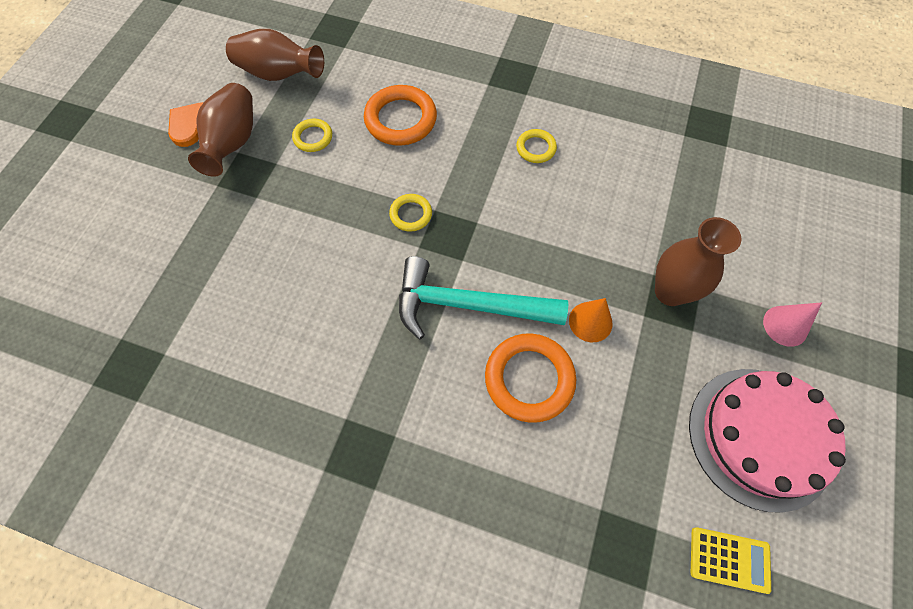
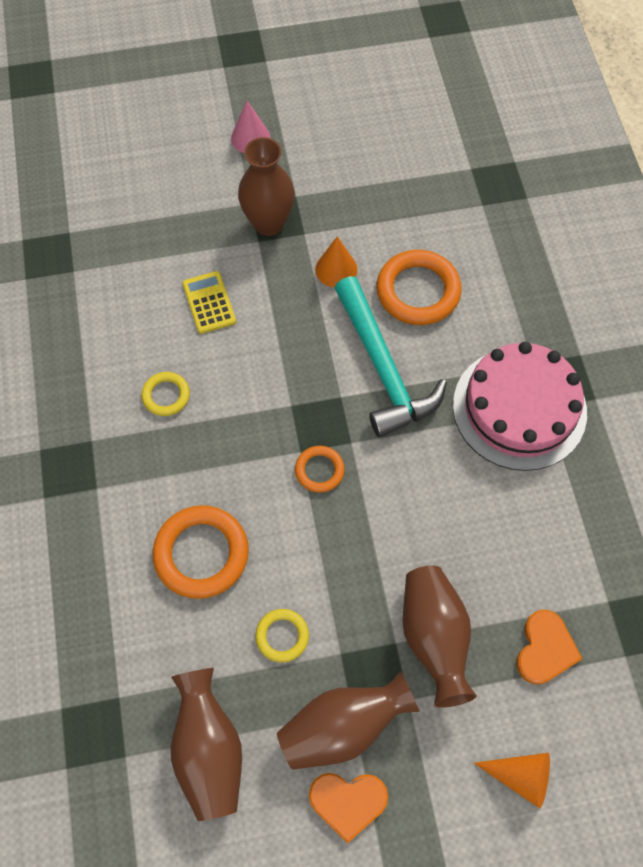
camera: 120 degrees left, 0 degrees up
(118, 221) = (520, 776): none -> orange cone
(173, 286) = (545, 649): none -> orange heart
(240, 221) = (434, 637): none -> brown vase
(411, 214) = (319, 470): yellow ring -> orange ring
(729, 559) = (460, 123): yellow calculator -> yellow calculator (209, 303)
(760, 437) = (359, 129): pink cake -> pink cake (519, 408)

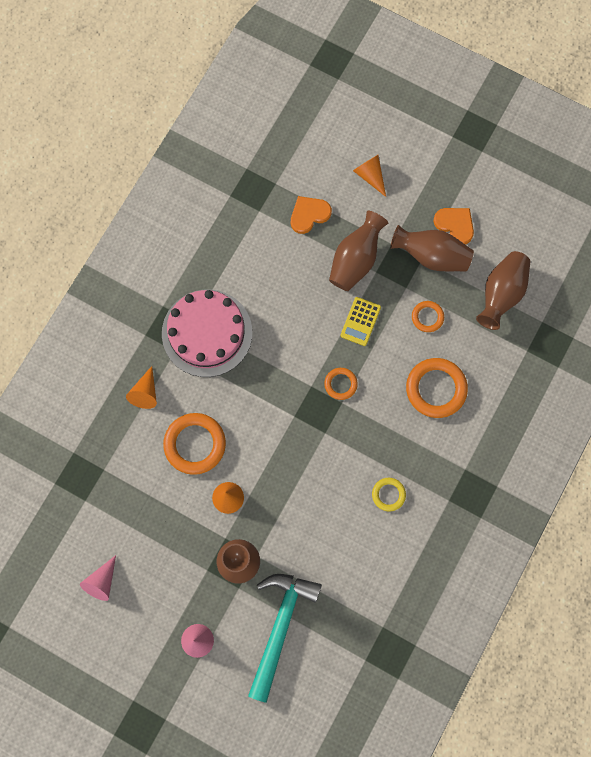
camera: 140 degrees left, 10 degrees up
(209, 303) = (319, 536): yellow calculator -> yellow calculator (360, 321)
(282, 636) = (427, 317): yellow ring -> orange ring
(383, 368) = (257, 414): turquoise hammer -> turquoise hammer (280, 627)
(385, 120) = (102, 582): none -> pink cone
(518, 300) = (145, 392): none -> orange cone

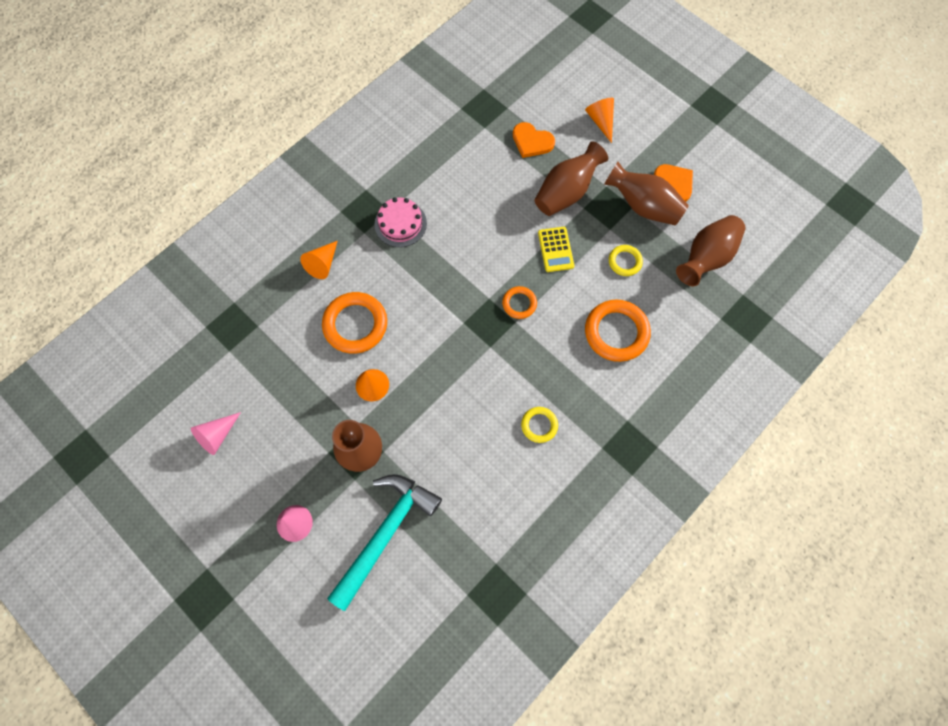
camera: 15 degrees right, 5 degrees down
(207, 333) = (400, 223): pink cake -> pink cake, size x0.57
(309, 215) = (532, 142): orange heart -> orange heart turned 135 degrees counterclockwise
(360, 321) = (555, 249): yellow calculator -> yellow calculator turned 45 degrees counterclockwise
(427, 317) = (624, 261): orange ring -> yellow ring

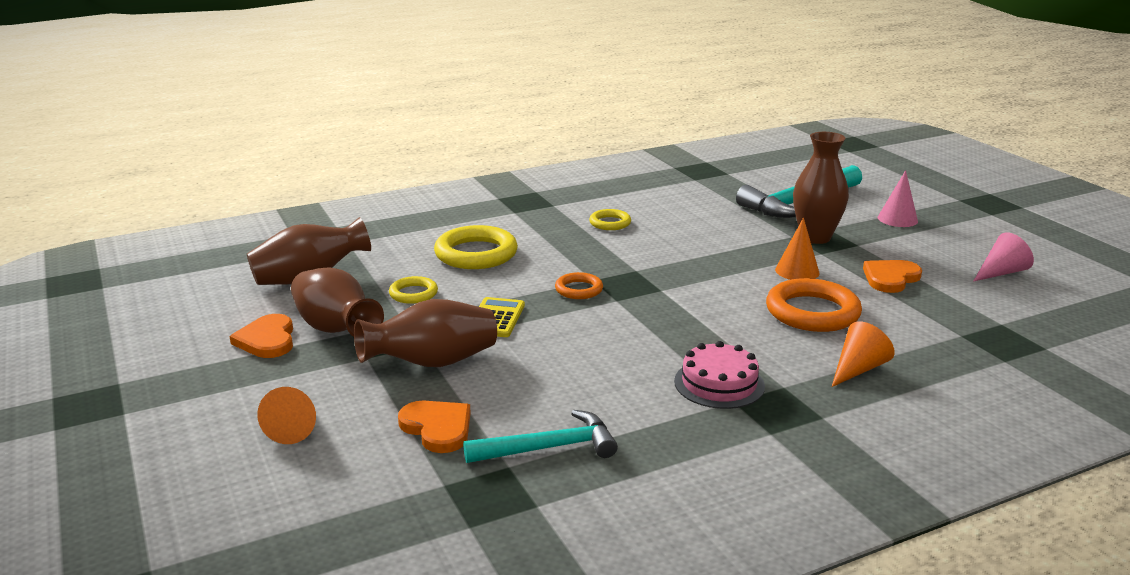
camera: 160 degrees left, 45 degrees down
(302, 396) = (890, 278): none -> orange heart
(471, 144) = (549, 448): none -> turquoise hammer
(616, 332) = (476, 254): orange ring -> yellow ring

